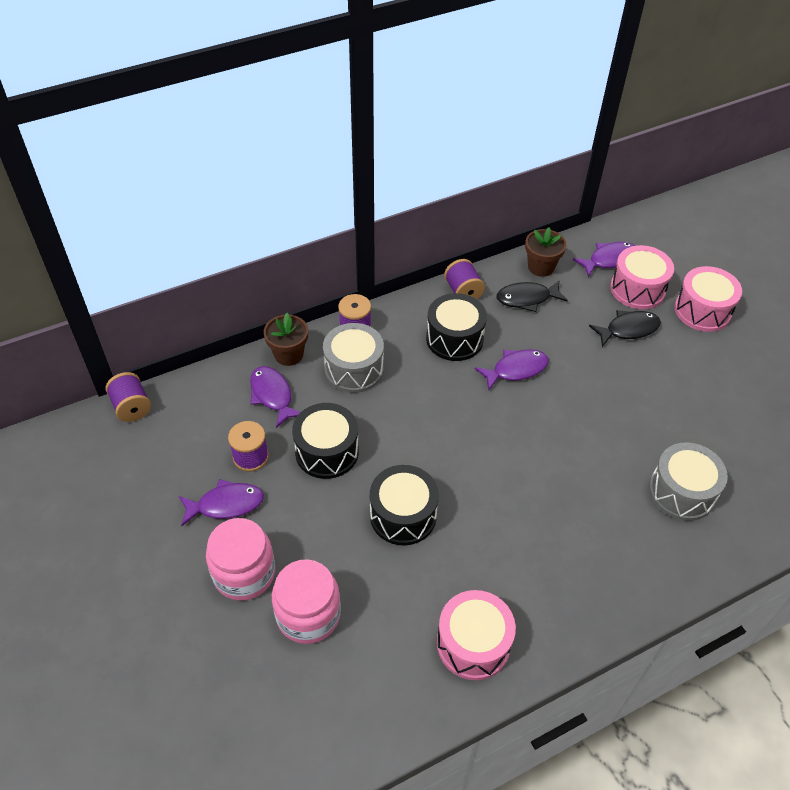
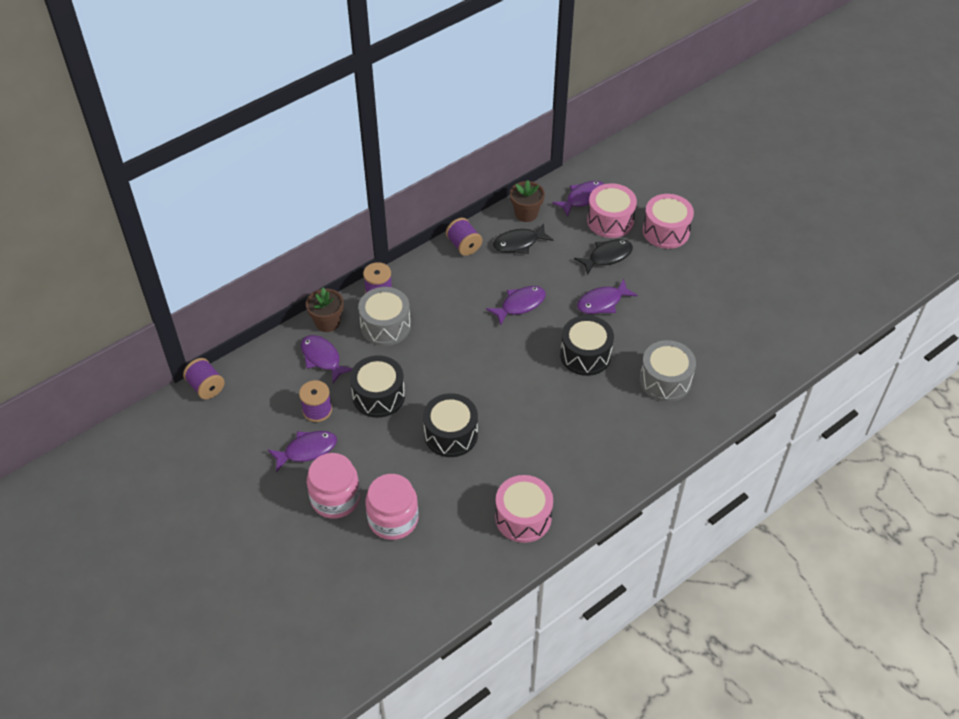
camera: 10 degrees left, 0 degrees up
(454, 339) = (464, 287): black drum -> black drum (585, 355)
(615, 382) = (602, 302): none -> purple fish

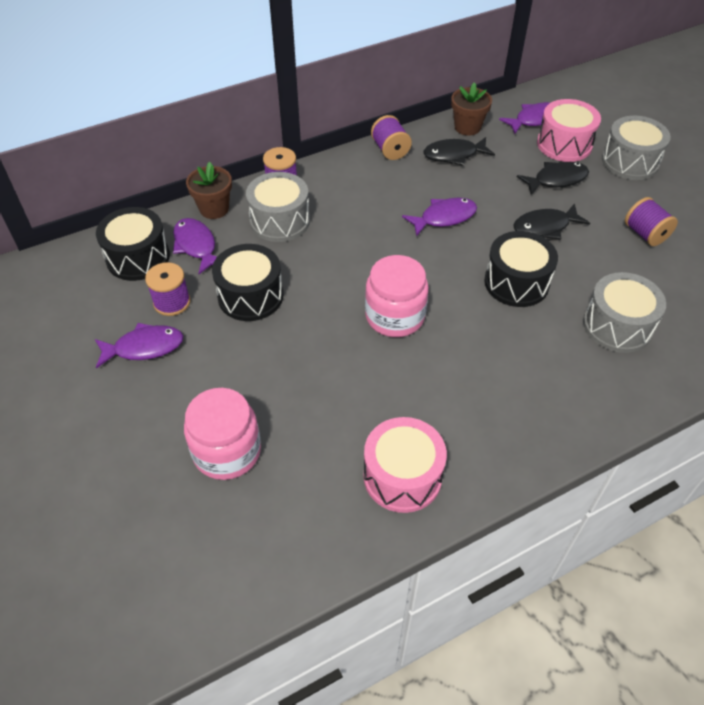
camera: 10 degrees right, 0 degrees up
(206, 387) = (52, 259): purple spool -> purple spool (645, 234)
(335, 498) = (160, 412): pink jar -> pink jar (395, 316)
(451, 434) = (328, 354): black drum -> black drum (138, 257)
(602, 302) = (545, 227): purple fish -> black fish
(666, 231) = (630, 162): pink drum -> grey drum

